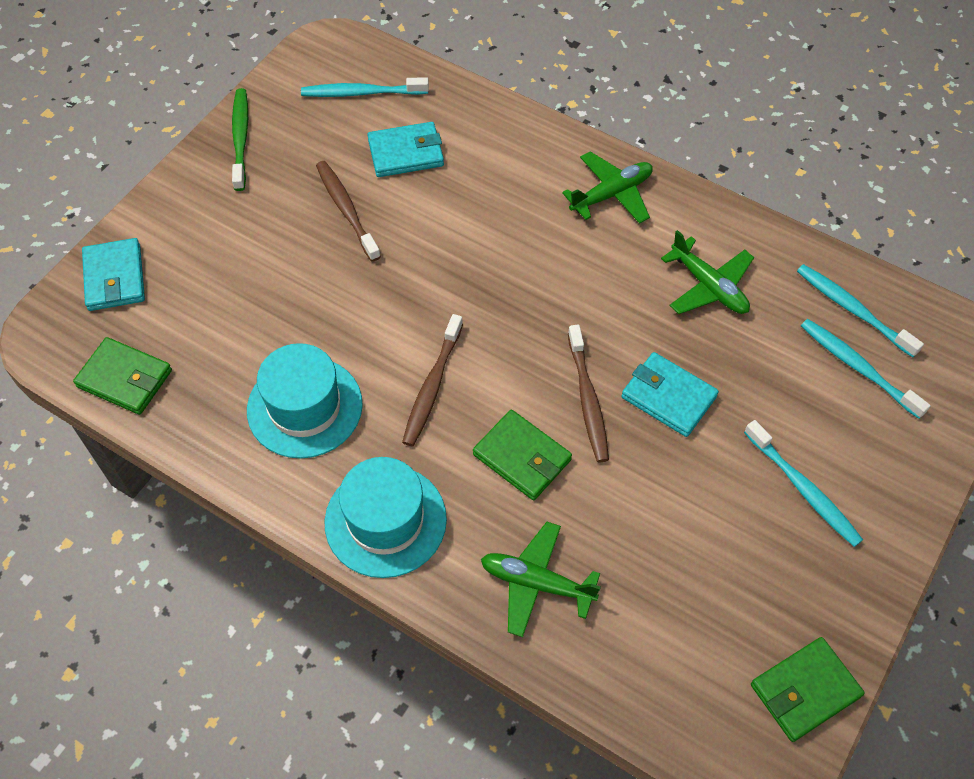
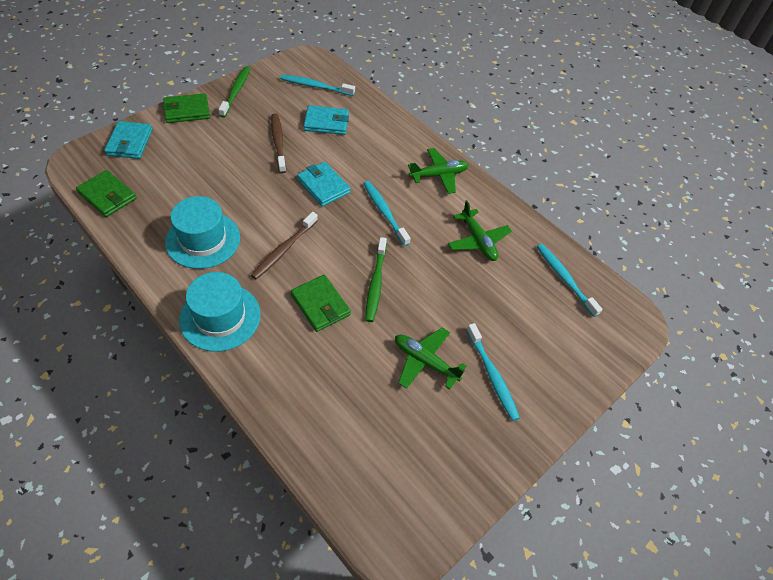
camera: 10 degrees right, 5 degrees down
(537, 583) = (296, 381): green plane -> green plane (425, 362)
(587, 399) = (375, 283): brown toothbrush -> green toothbrush
(668, 397) = (427, 296): turquoise wallet -> turquoise wallet (323, 186)
(805, 691) = (444, 503): green wallet -> green wallet (187, 111)
(858, 368) = (555, 313): turquoise toothbrush -> turquoise toothbrush (384, 212)

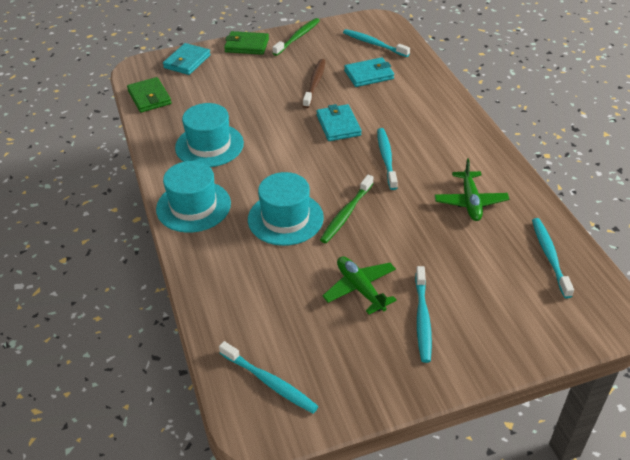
camera: 30 degrees right, 10 degrees down
(284, 249) = (276, 168): brown toothbrush -> none
(320, 305) = (285, 218): green wallet -> turquoise hat
(326, 122) = (369, 75): turquoise wallet -> turquoise wallet turned 45 degrees counterclockwise
(389, 492) = (269, 382): none -> turquoise toothbrush
(438, 175) = (459, 138): green plane -> none

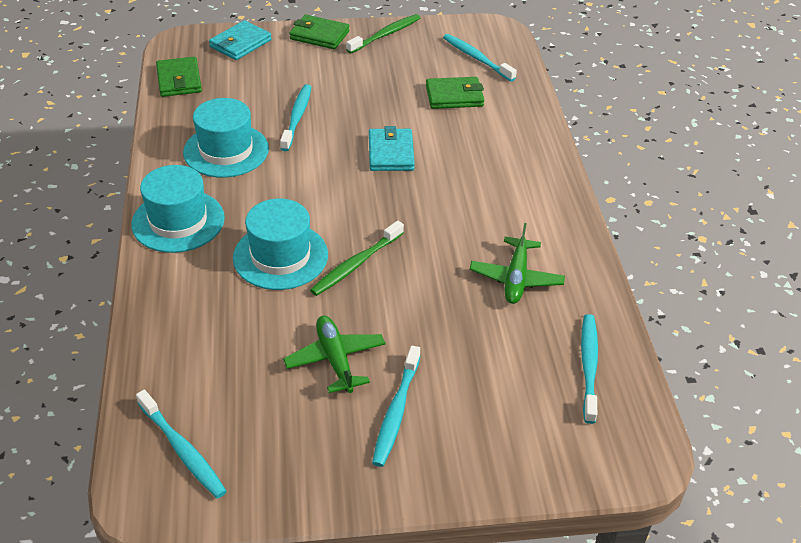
camera: 10 degrees right, 0 degrees up
(314, 83) = (383, 96): brown toothbrush -> none
(369, 75) = (454, 96): turquoise wallet -> green wallet
(386, 158) = (433, 204): turquoise toothbrush -> turquoise toothbrush (297, 117)

